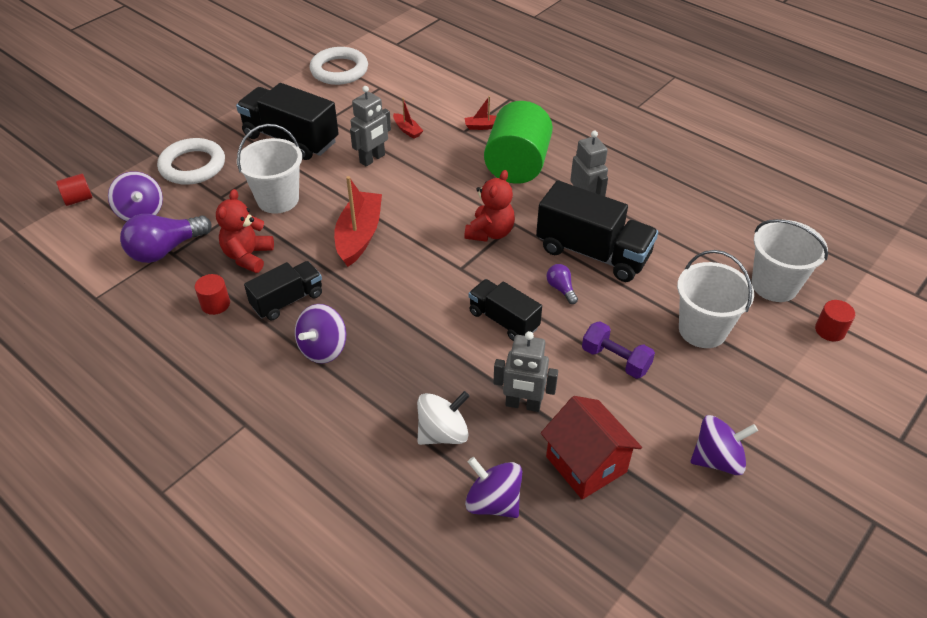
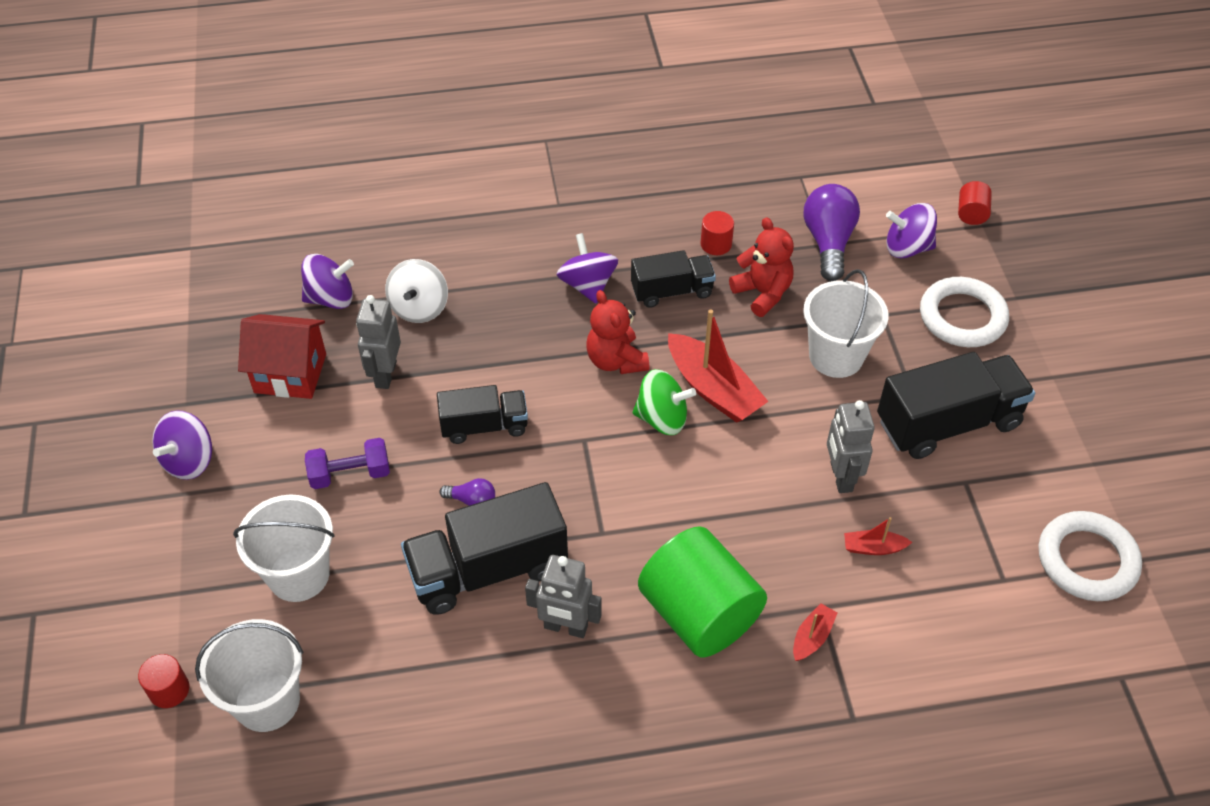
camera: 130 degrees right, 5 degrees up
(287, 300) = (672, 291): black truck -> black truck turned 105 degrees counterclockwise
(406, 244) = (662, 418): none -> green spinning top
(490, 232) = (610, 500): red teddy bear -> red teddy bear (616, 360)
(523, 404) = (385, 374): grey robot -> grey robot turned 45 degrees counterclockwise

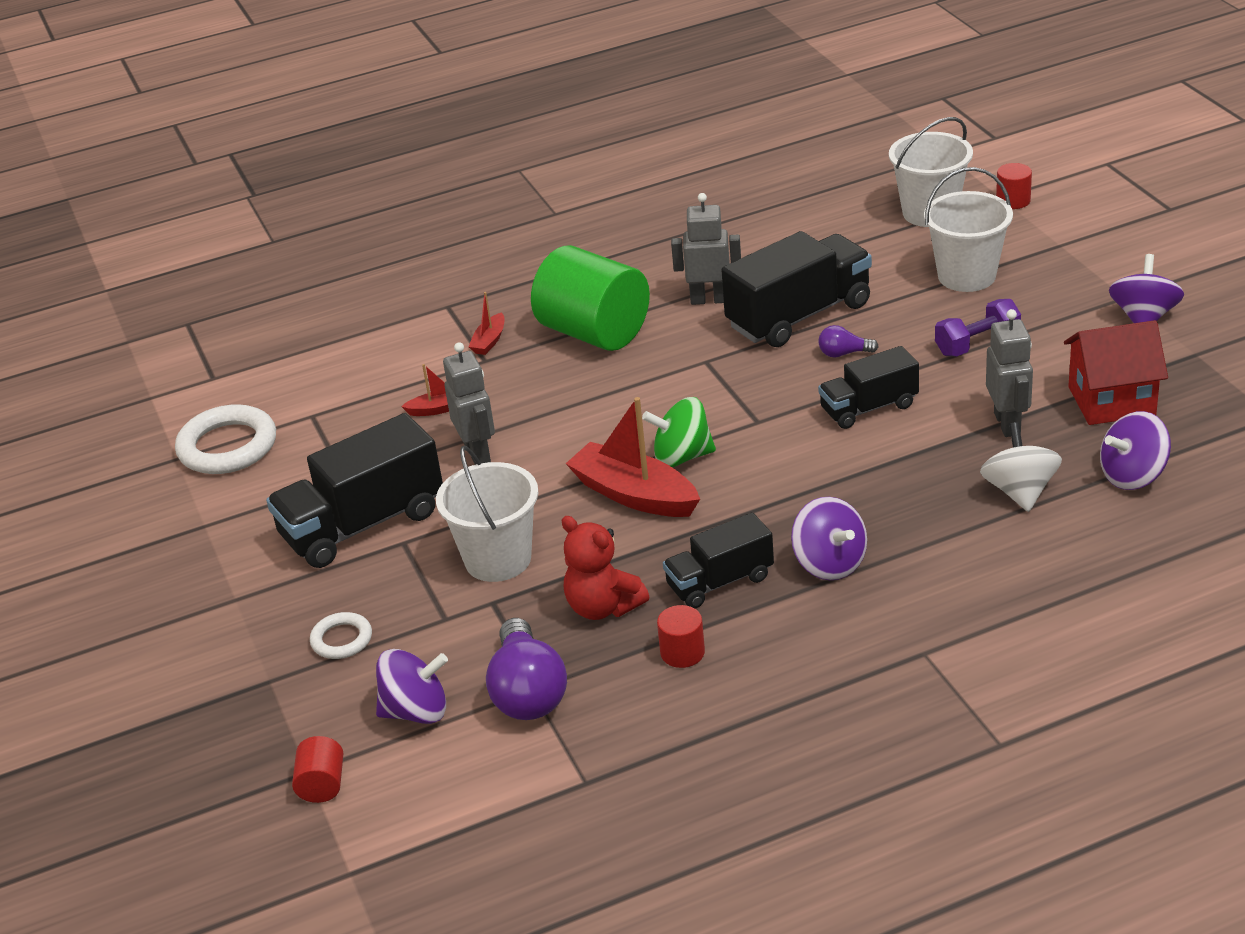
camera: 170 degrees right, 15 degrees down
(616, 360) = (756, 495): red teddy bear -> none
(962, 317) = (342, 639): white ring -> white ring, size x0.54

